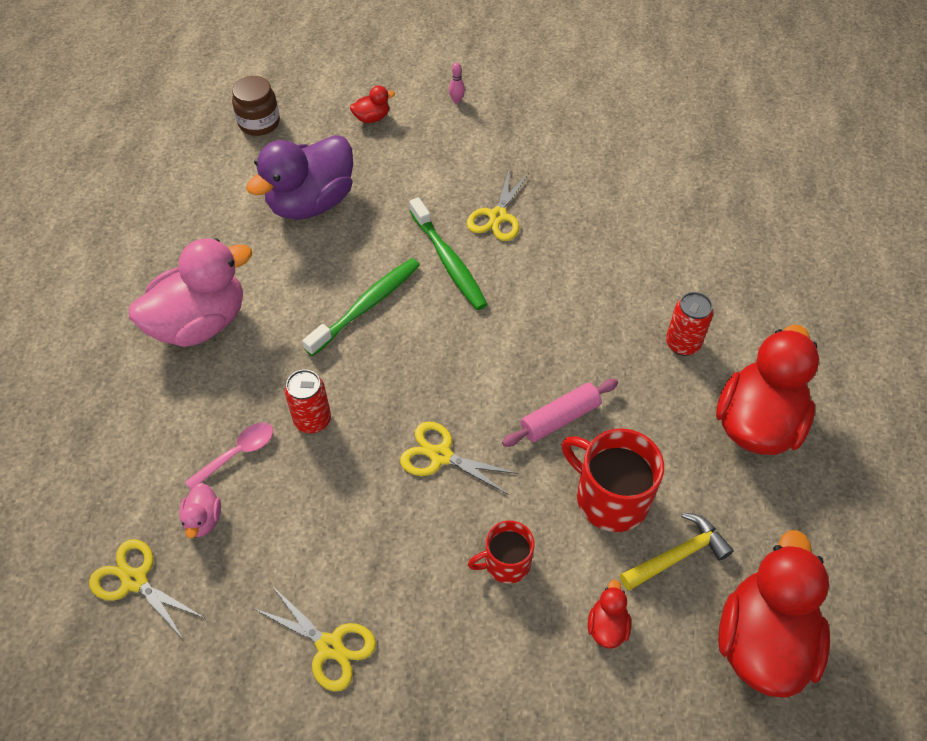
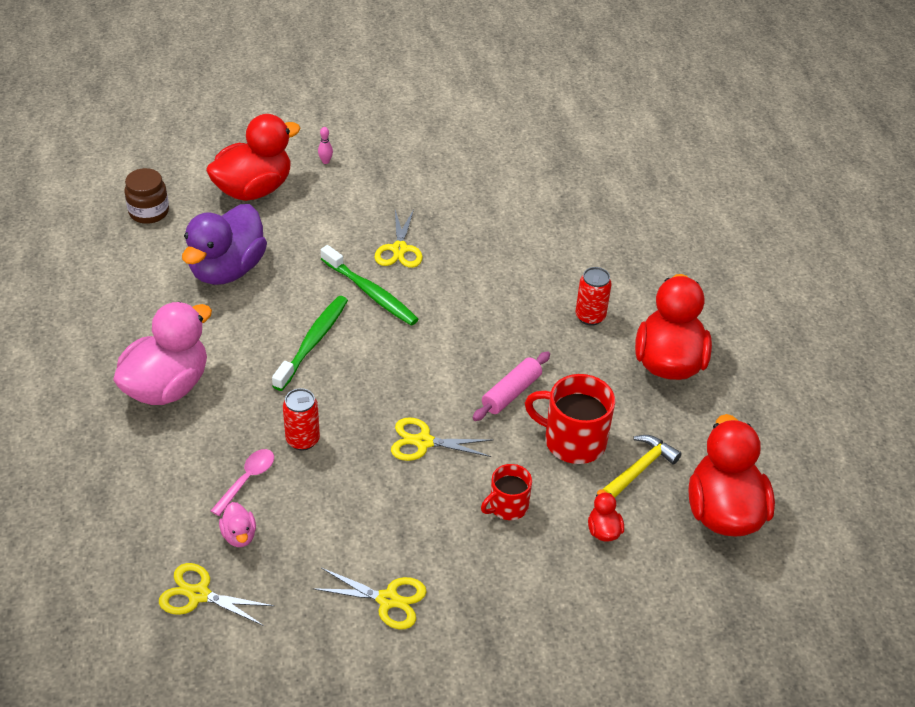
camera: 20 degrees left, 10 degrees down
(372, 118) = (254, 189): red duck -> red duck, size x2.38

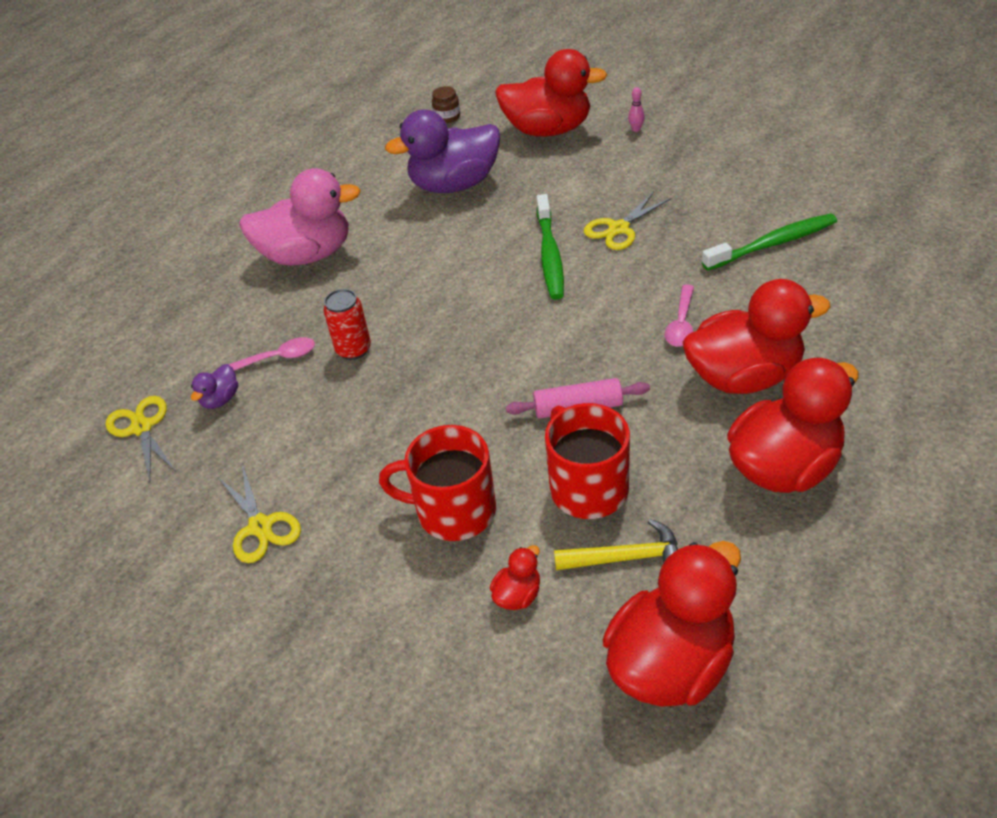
camera: 50 degrees right, 0 degrees up
(149, 212) = (447, 117): brown jar -> brown jar, size x0.66
(239, 535) = (220, 399): pink duck -> purple duck
(312, 342) = (454, 273): green toothbrush -> green toothbrush (772, 244)
(423, 442) = (447, 407): yellow scissors -> none
(507, 506) = (454, 511): red mug -> red mug, size x1.65
(516, 300) = (681, 324): none -> pink spoon
(590, 316) = (744, 376): red can -> red duck

